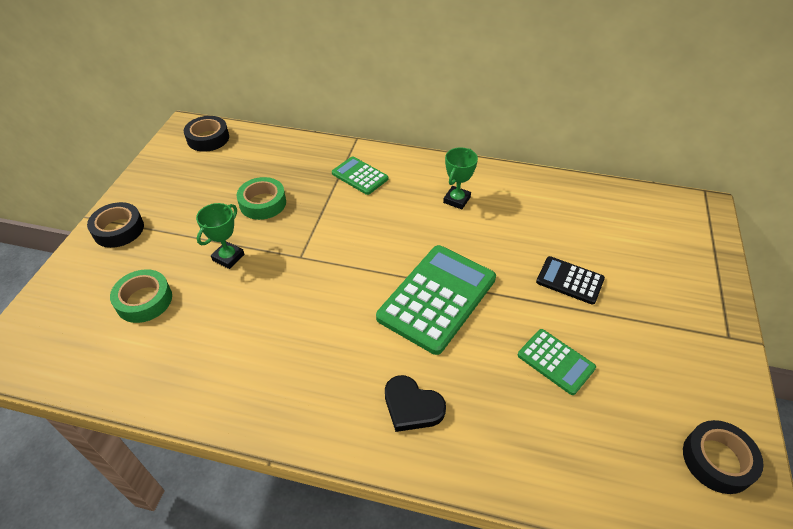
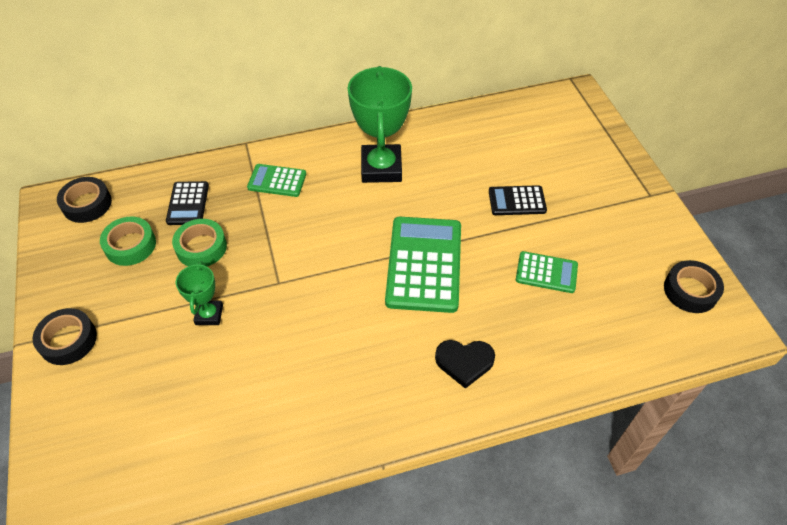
camera: 30 degrees left, 5 degrees up
(144, 300) = (157, 394): green tape -> green tape (130, 245)
(278, 166) = (188, 203): none -> black calculator
(457, 200) = (381, 168): green trophy -> green trophy, size x1.91

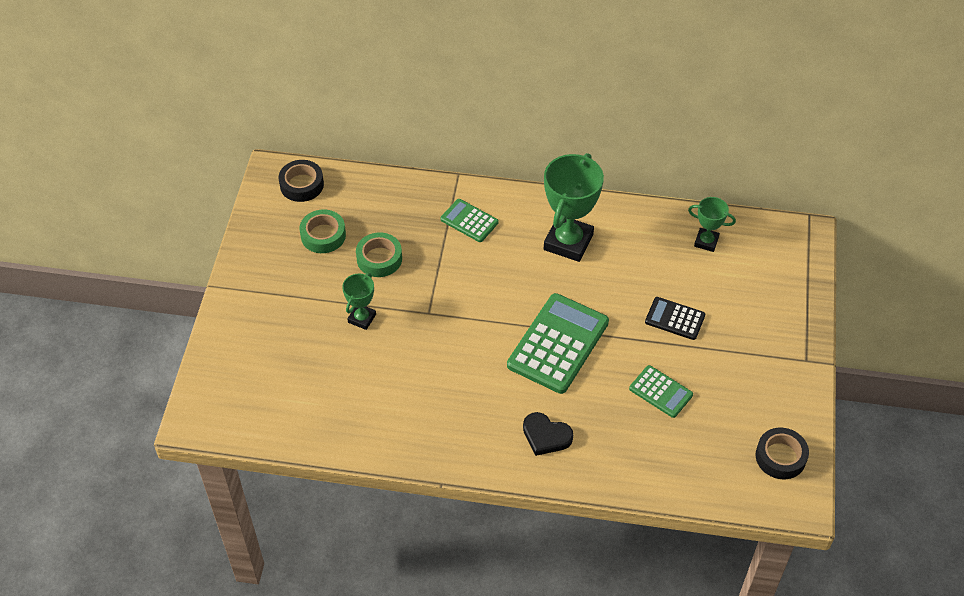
camera: 25 degrees right, 0 degrees up
(68, 340) = (248, 297): black tape -> none
(188, 203) = (384, 215): black calculator -> none
(502, 127) = (706, 242): none -> green trophy

